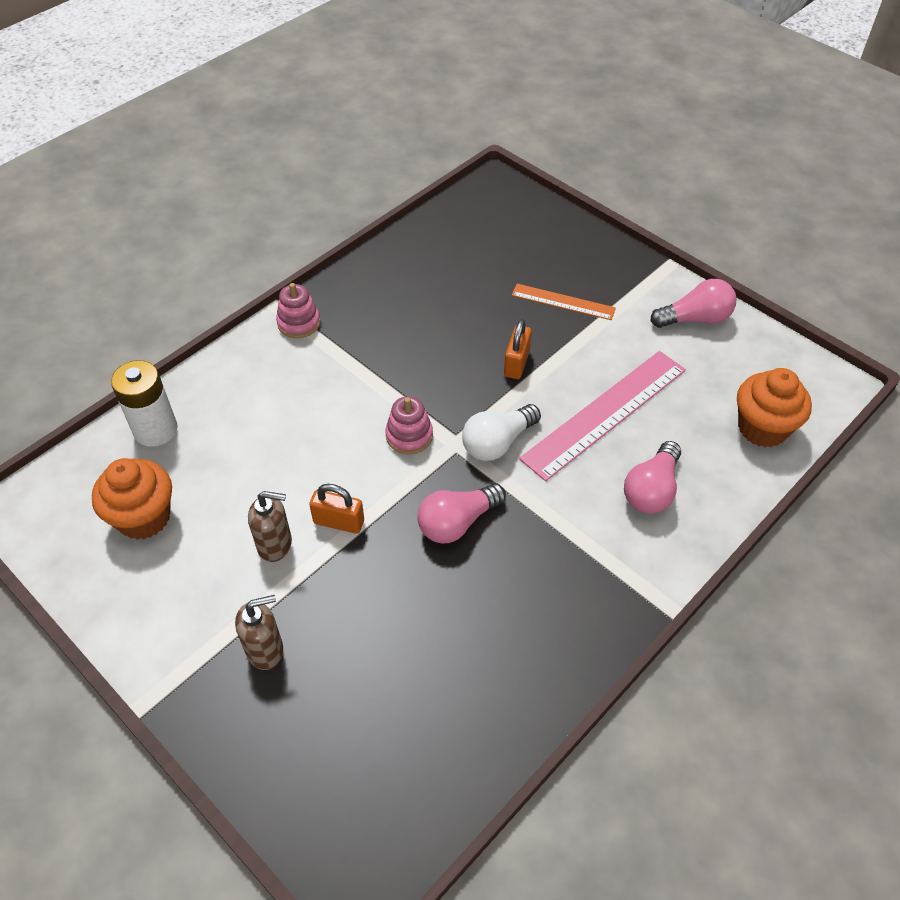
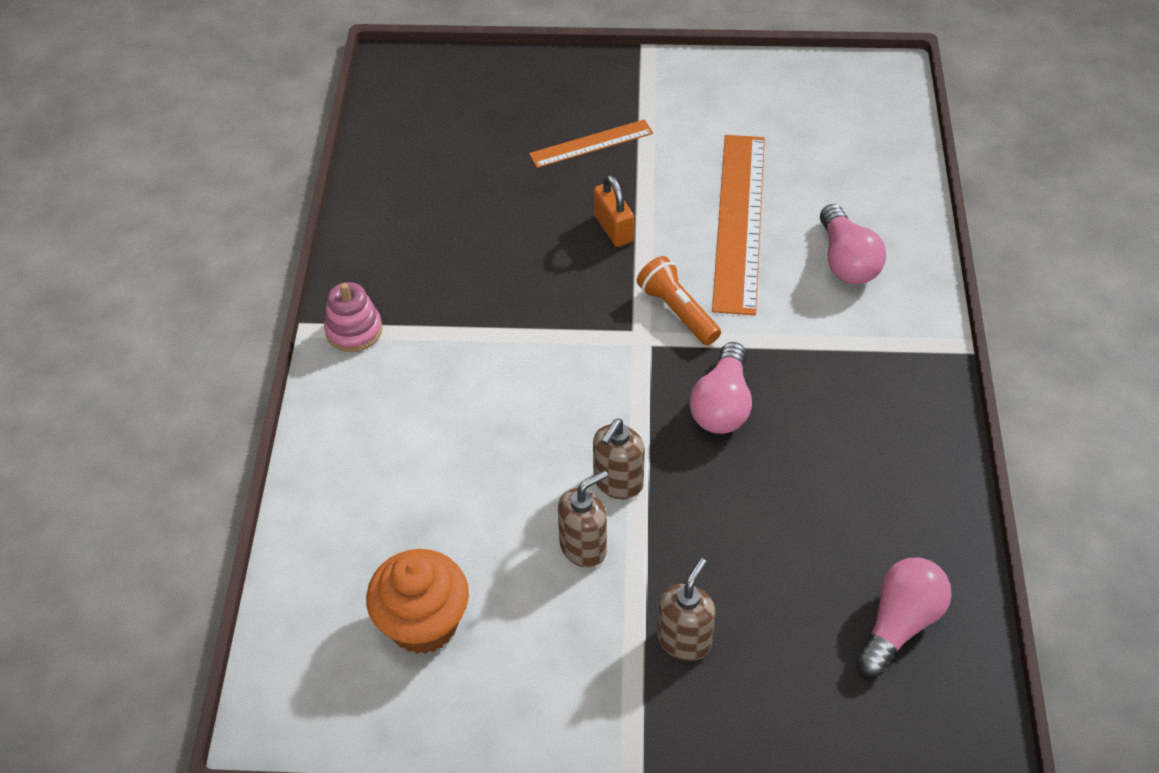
camera: 40 degrees left, 0 degrees up
(155, 429) = (329, 536): white battery -> none
(339, 522) = (618, 483): orange padlock -> brown soap dispenser
(409, 436) = (591, 361): pink stacking toy -> none
(497, 443) = (677, 311): white light bulb -> orange flashlight
(605, 414) = (740, 221): pink ruler -> orange ruler
(695, 319) = (722, 87): pink light bulb -> pink light bulb (899, 623)
(762, 428) = (875, 148): orange cupcake -> none

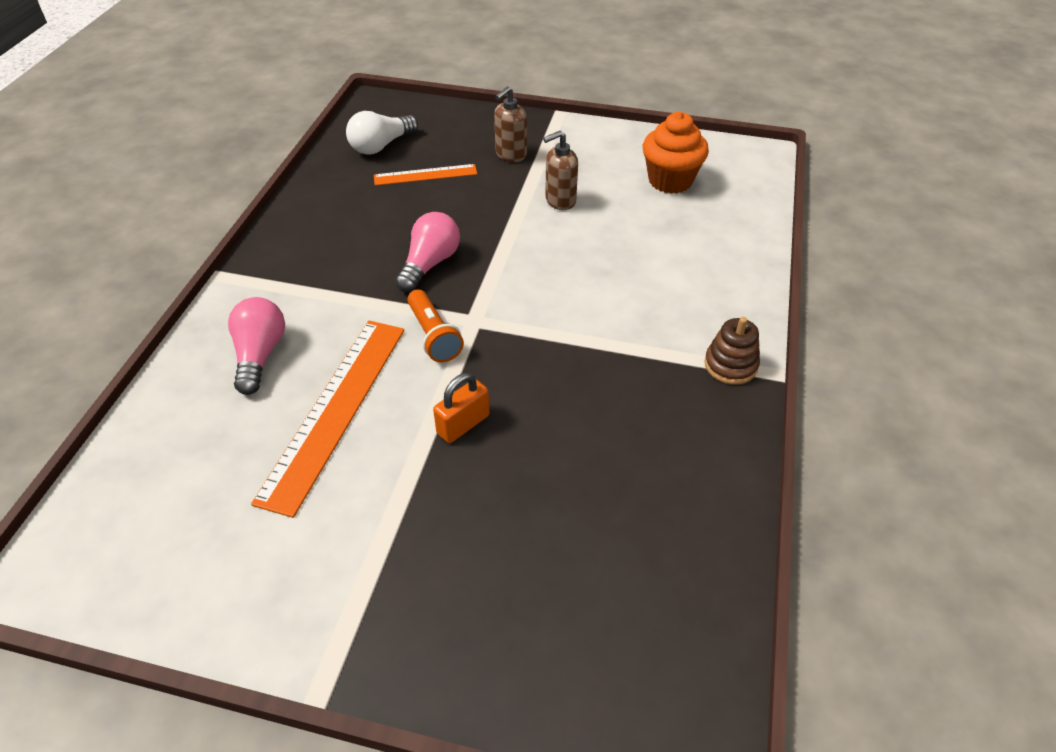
camera: 170 degrees left, 5 degrees down
(354, 330) = (730, 365): pink stacking toy -> brown stacking toy
(591, 144) = (452, 537): orange ruler -> orange ruler (425, 175)
(613, 228) = (463, 424): orange padlock -> orange padlock turned 60 degrees clockwise
(618, 483) = (526, 230): brown soap dispenser -> none
(899, 623) = (381, 146): pink light bulb -> white light bulb

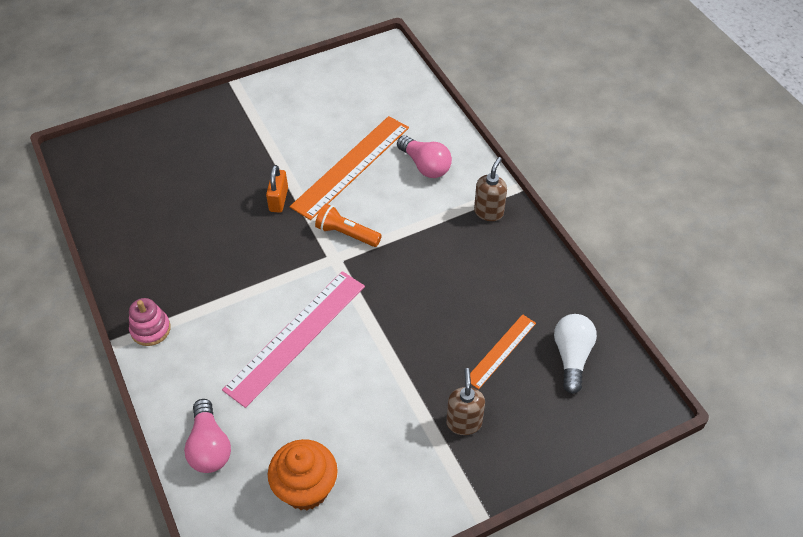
camera: 140 degrees right, 5 degrees up
(334, 410) = (351, 166): orange ruler -> orange ruler turned 60 degrees clockwise
(430, 264) = (404, 278): pink light bulb -> pink light bulb (209, 446)
(560, 201) = (374, 397): brown soap dispenser -> brown soap dispenser (488, 212)
(583, 276) = (296, 336): none -> pink ruler
(730, 365) = (150, 329): brown stacking toy -> pink stacking toy

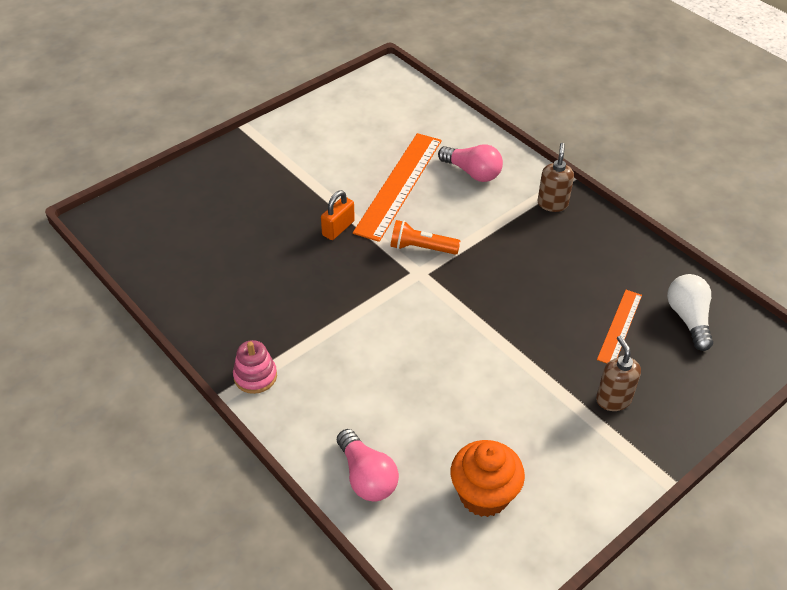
camera: 15 degrees left, 5 degrees down
(278, 200) = (338, 228): orange padlock -> orange padlock turned 45 degrees clockwise
(296, 336) = (411, 353): pink ruler -> none

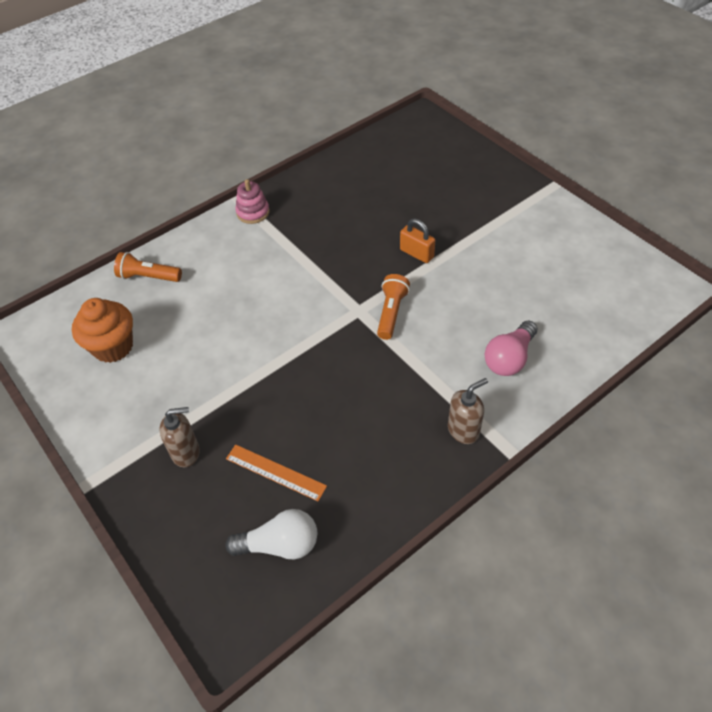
camera: 95 degrees right, 5 degrees up
(366, 477) = (148, 277): pink light bulb -> orange flashlight
(399, 185) = (481, 297): orange ruler -> none
(552, 204) = (463, 430): brown soap dispenser -> brown soap dispenser turned 45 degrees counterclockwise

